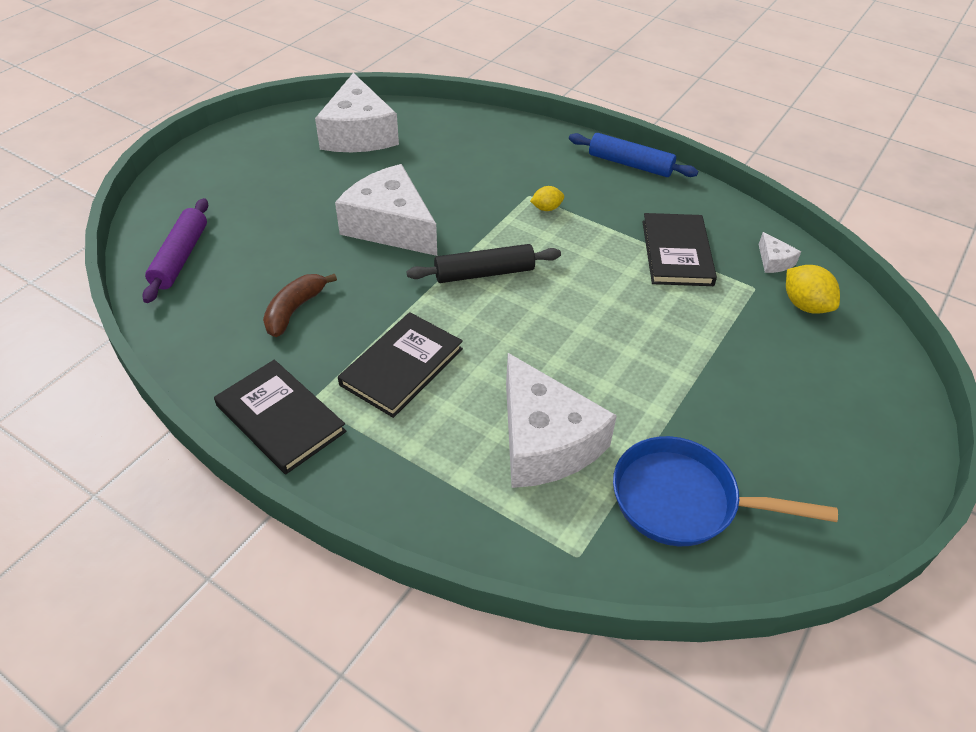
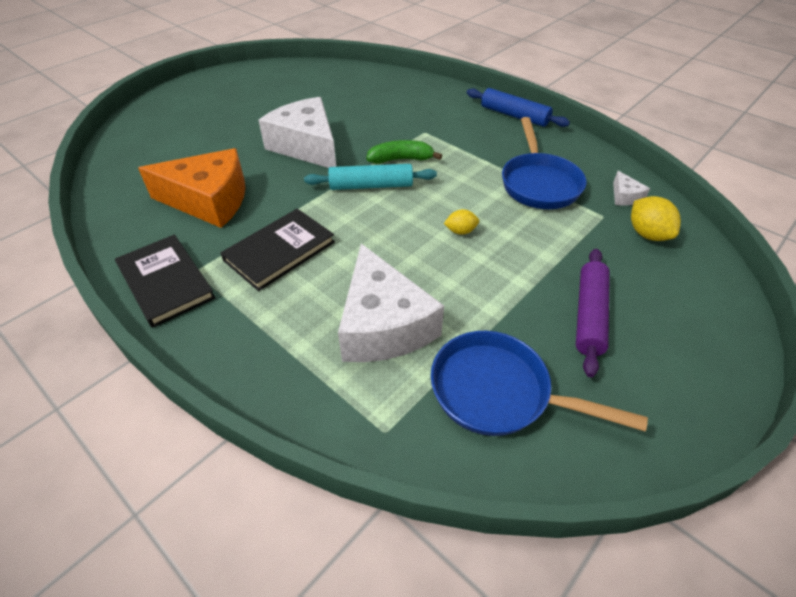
camera: 10 degrees right, 0 degrees up
(180, 257) = (137, 156): purple rolling pin -> purple rolling pin (589, 315)
(295, 310) = (209, 200): brown banana -> orange cheese
(358, 133) = (304, 81): white cheese -> none
(484, 273) = (371, 186): black rolling pin -> turquoise rolling pin
(510, 235) = (401, 159): none -> green banana
(546, 208) = (436, 142): yellow lemon -> yellow lemon (460, 231)
(676, 253) = (539, 183): black book -> blue pan

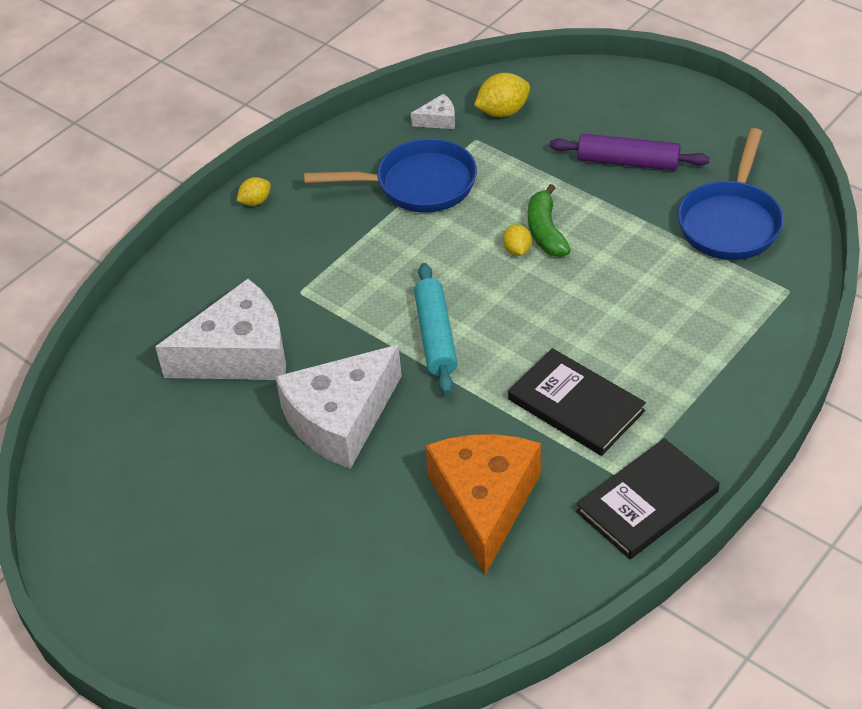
camera: 90 degrees left, 0 degrees up
(383, 324) = (670, 302): white cheese -> white cheese (239, 353)
(401, 159) = (372, 311): green banana -> green banana (545, 231)
(514, 115) = (255, 201): blue rolling pin -> yellow lemon

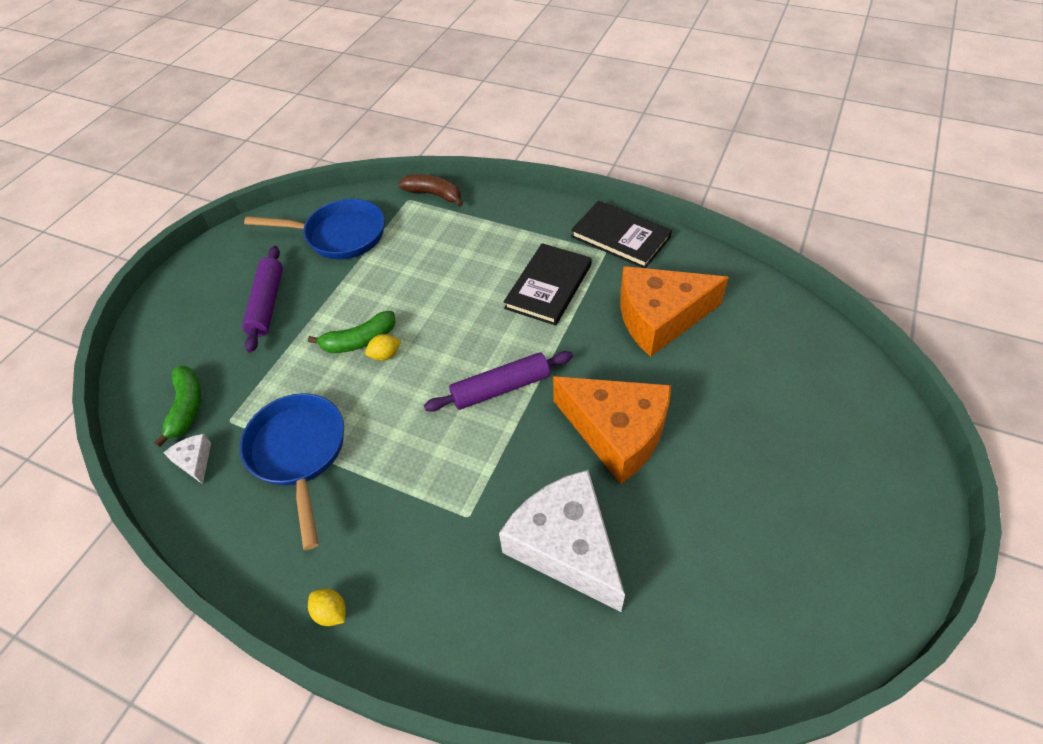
camera: 105 degrees left, 5 degrees up
(340, 419) = (616, 432): white cheese -> orange cheese
(436, 336) = (500, 388): turquoise rolling pin -> purple rolling pin
(503, 112) = (187, 408): yellow lemon -> green banana
(793, 318) = (434, 194): none -> brown banana

